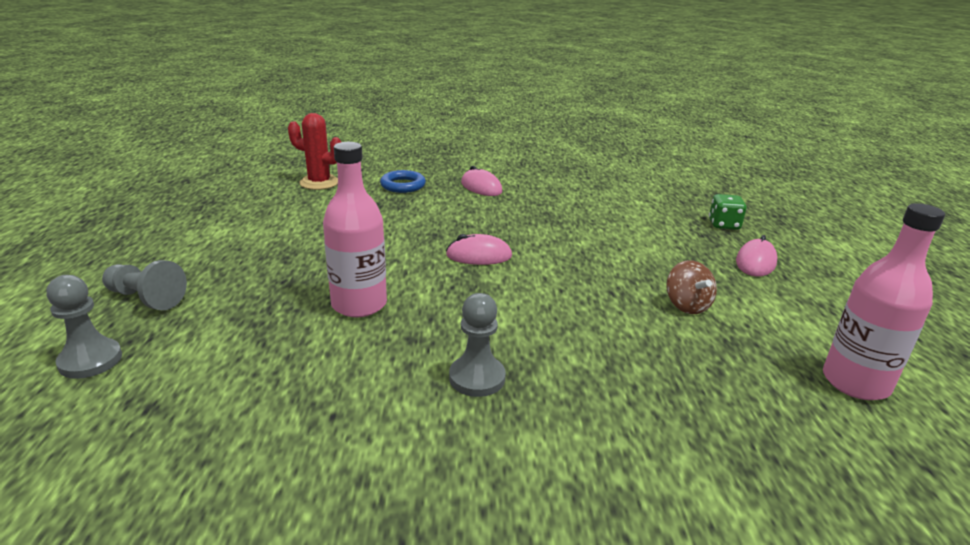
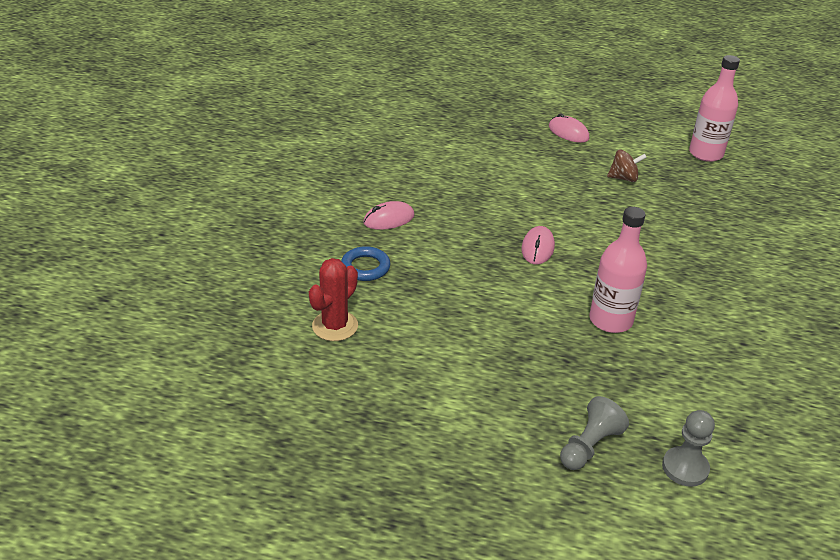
camera: 75 degrees left, 10 degrees up
(477, 378) = (704, 280): grey pawn -> none
(724, 225) = (506, 123): green dice -> none

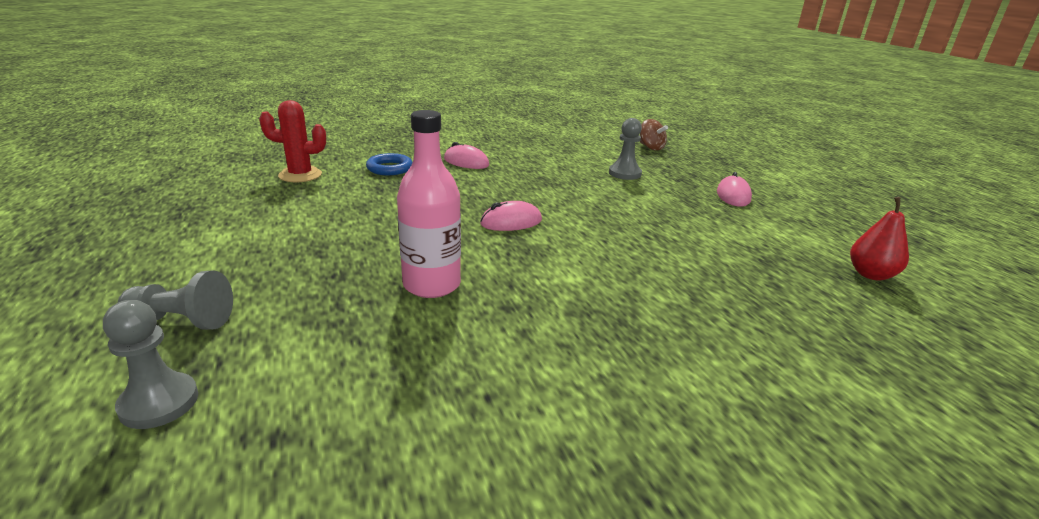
camera: 55 degrees right, 10 degrees down
(488, 154) = (624, 173): none -> grey pawn
(623, 178) = (712, 237): brown spinning top -> brown spinning top (650, 147)
(705, 154) = (871, 274): pink bottle -> red pear

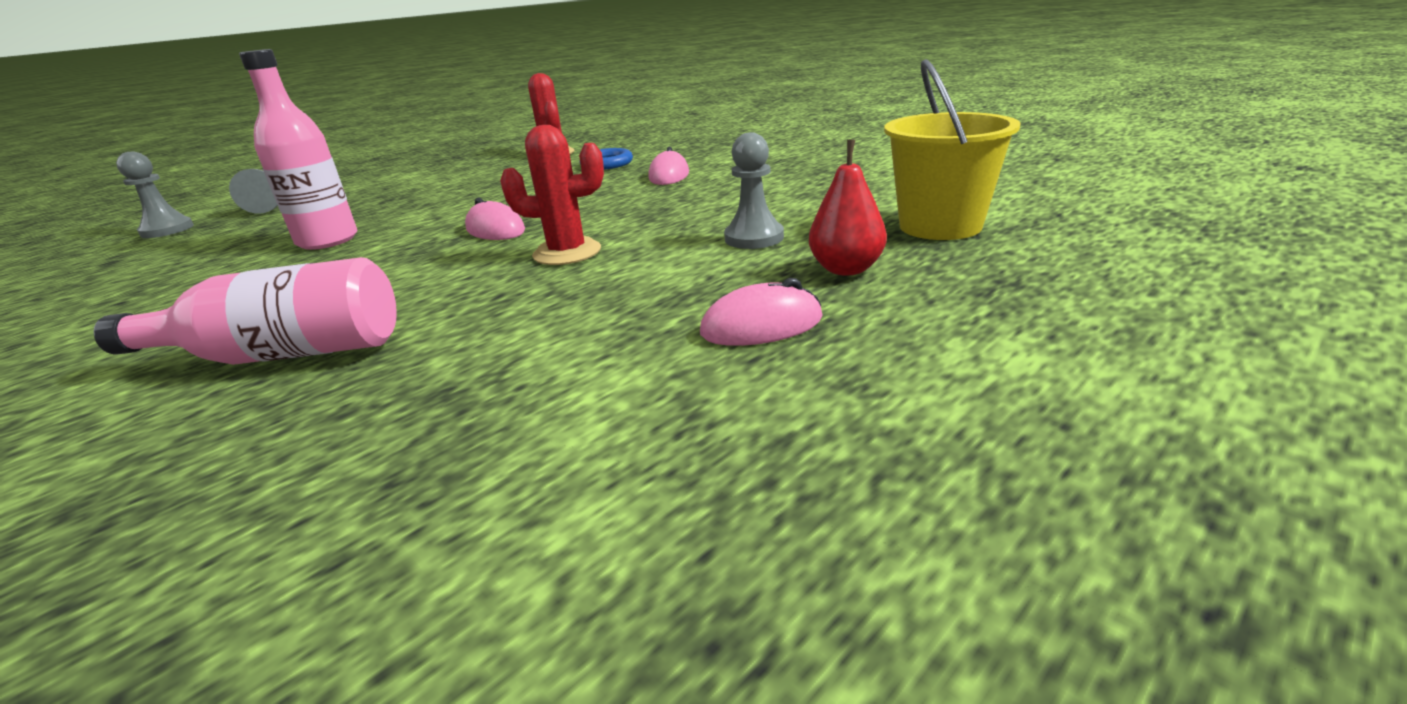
camera: 70 degrees right, 0 degrees up
(593, 211) = (567, 253): none -> red cactus
(650, 147) = (940, 226): brown spinning top -> yellow bucket
(692, 302) = (283, 354): none -> pink bottle
(871, 274) = (408, 529): red pear -> red pear (846, 269)

